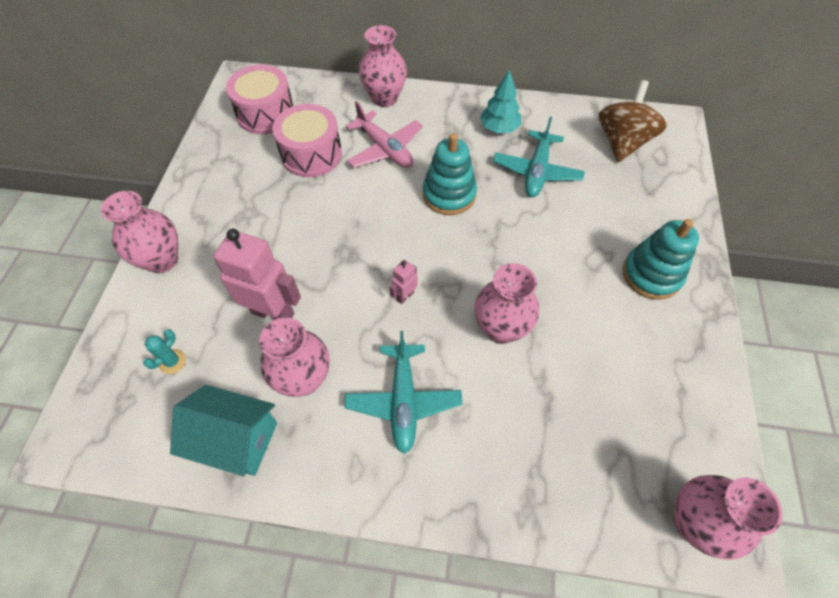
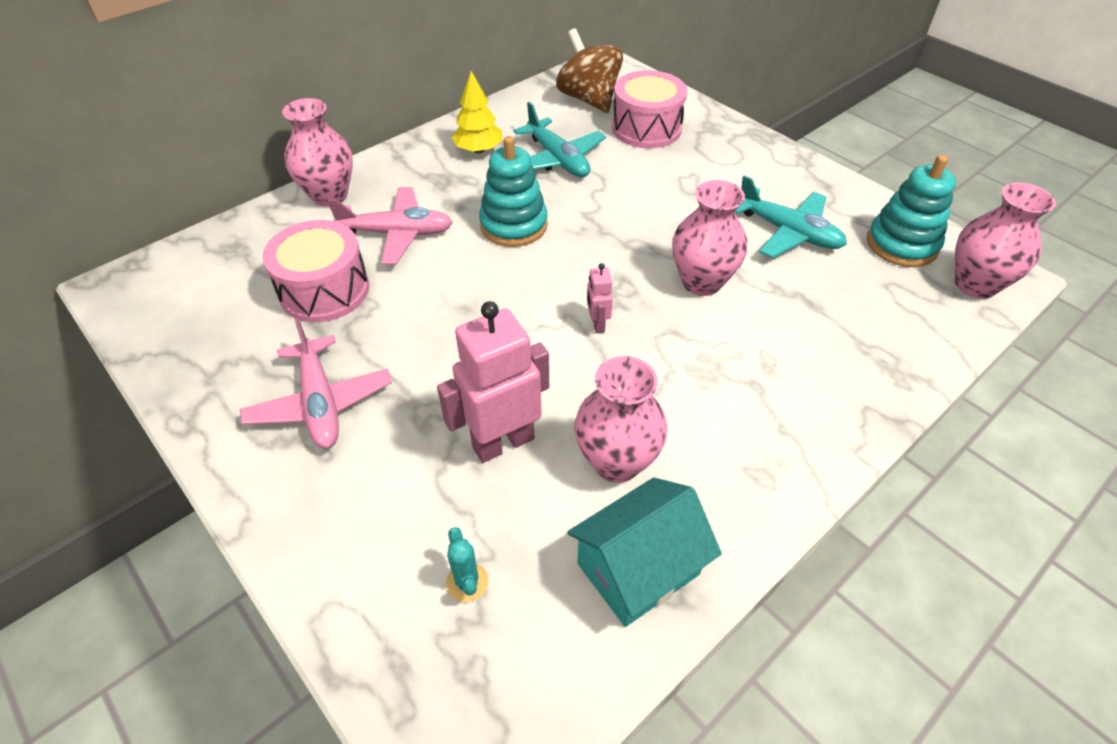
camera: 50 degrees left, 10 degrees down
(162, 260) = (297, 514): pink vase -> none
(235, 214) = (320, 403): none -> pink plane
(266, 113) = (207, 294): pink drum -> pink drum (646, 128)
(403, 400) = (716, 394): turquoise plane -> turquoise plane (788, 232)
(499, 128) = (478, 150): turquoise tree -> yellow tree
(651, 275) = (737, 167): turquoise stacking toy -> turquoise stacking toy (901, 244)

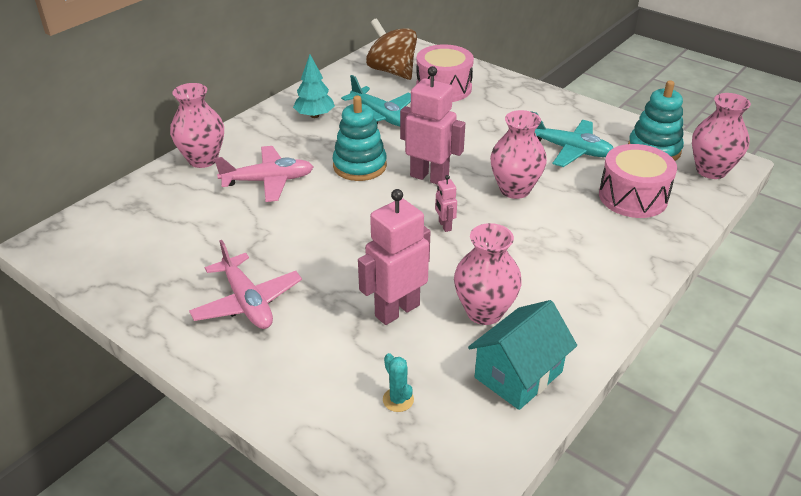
camera: 10 degrees left, 10 degrees down
(324, 290) = (223, 226): pink drum -> pink drum (633, 197)
(478, 150) = (314, 115): yellow tree -> turquoise tree
(596, 251) = (429, 177): none -> pink robot

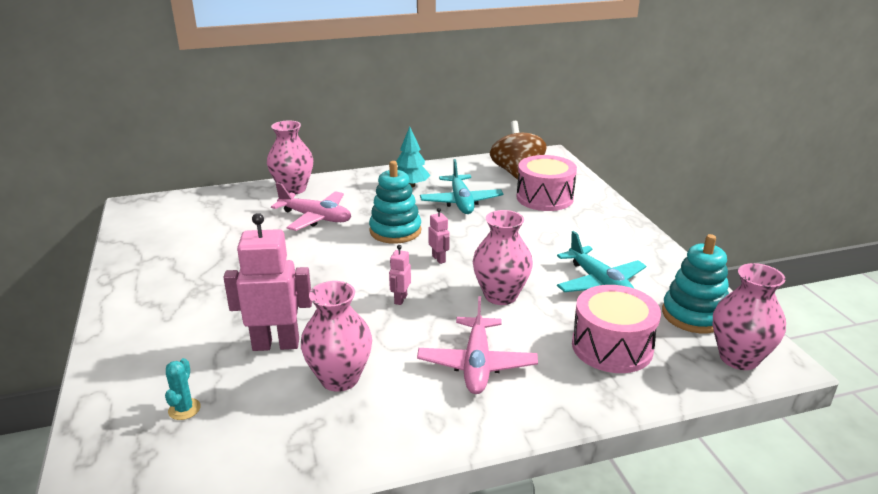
camera: 35 degrees right, 10 degrees down
(247, 302) = (188, 291): pink plane -> pink plane (477, 364)
(429, 177) = (439, 259): pink robot -> pink robot, size x0.47
(518, 375) = (296, 442): turquoise house -> none

